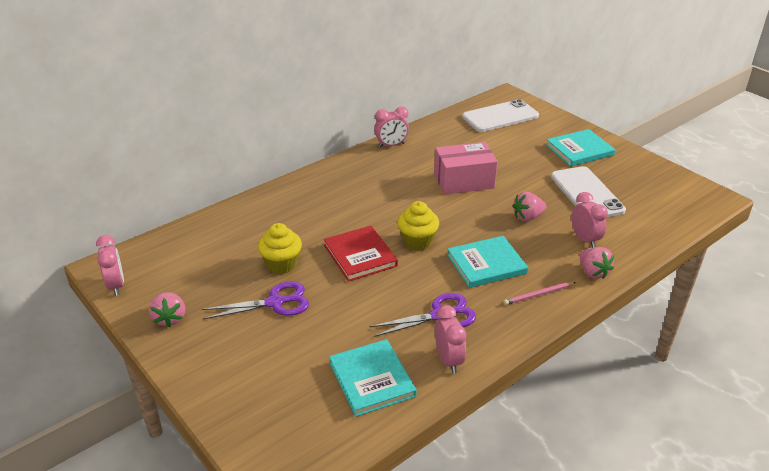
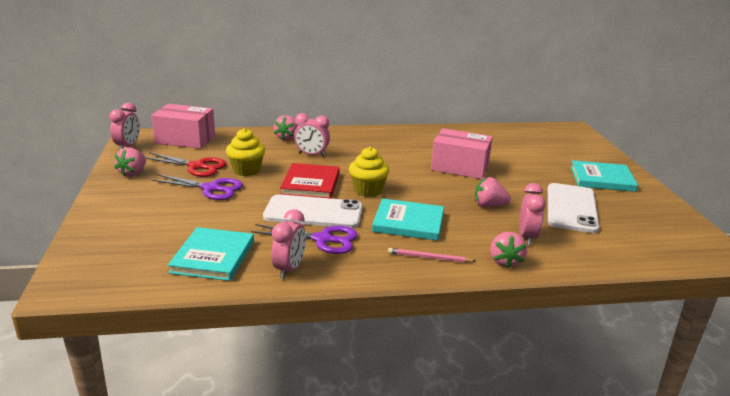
camera: 30 degrees right, 10 degrees down
(168, 249) = (185, 139): none -> pink box
(226, 281) = (196, 166): none -> red scissors
(272, 205) = (287, 138): none -> pink strawberry
(391, 145) = (426, 131): pink clock -> pink clock (312, 155)
(500, 116) = (549, 139): white phone -> white phone (313, 212)

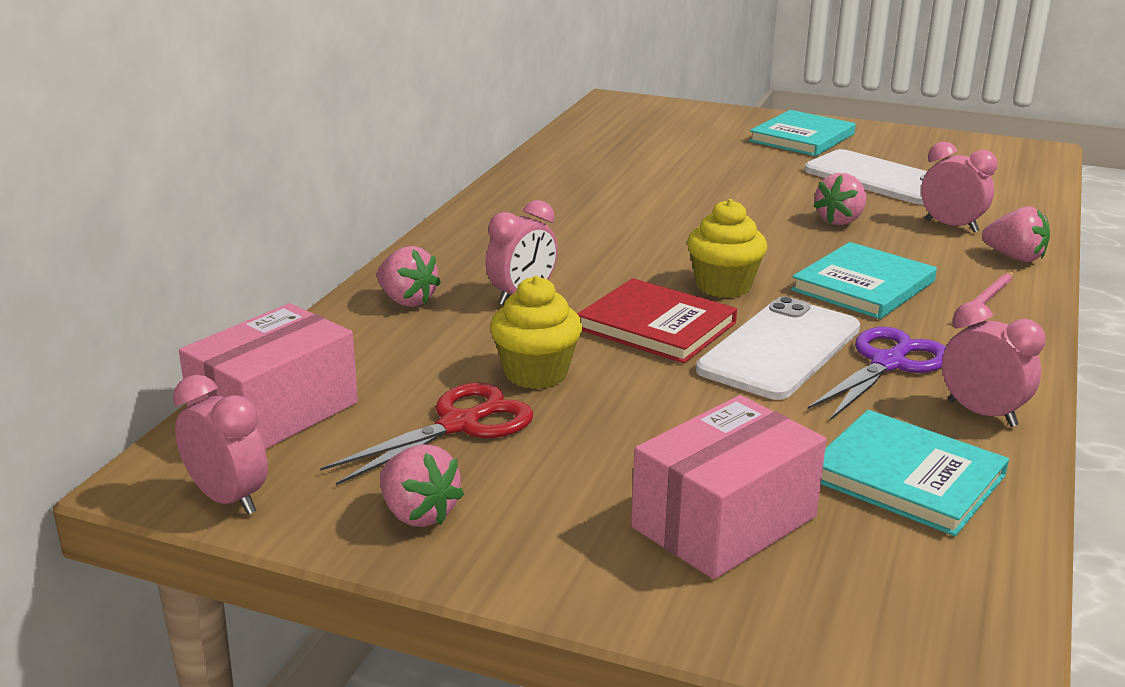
camera: 60 degrees left, 0 degrees up
(211, 188) = (596, 428): purple scissors -> none
(460, 167) = (690, 202): pink box -> pink box (724, 522)

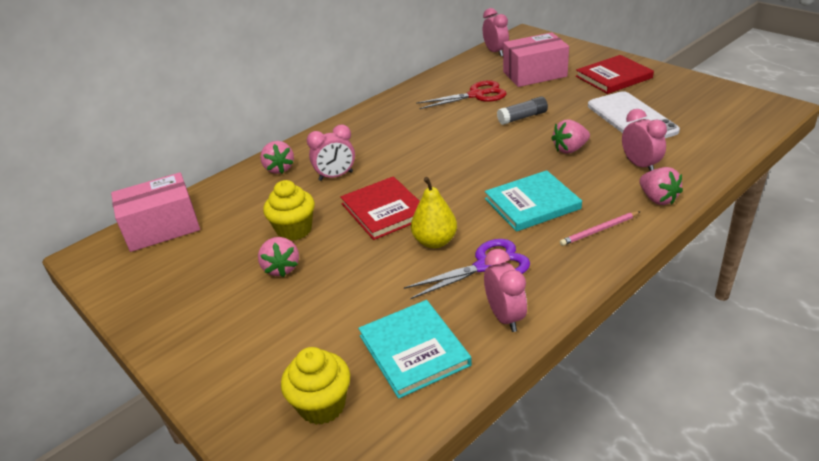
camera: 30 degrees right, 10 degrees up
(228, 499) = (101, 274): pink clock -> pink clock (495, 52)
(418, 514) = (164, 304): pink strawberry -> pink strawberry (281, 268)
(460, 425) = (230, 255): red scissors -> red scissors (476, 95)
(723, 286) = (448, 188): yellow cupcake -> yellow cupcake (322, 405)
(724, 522) = (291, 351): pink box -> pink box (534, 74)
(730, 193) = (522, 117): none -> grey glue stick
(780, 349) = (435, 241): white phone -> yellow pear
(802, 138) = (613, 77): turquoise book -> red book

